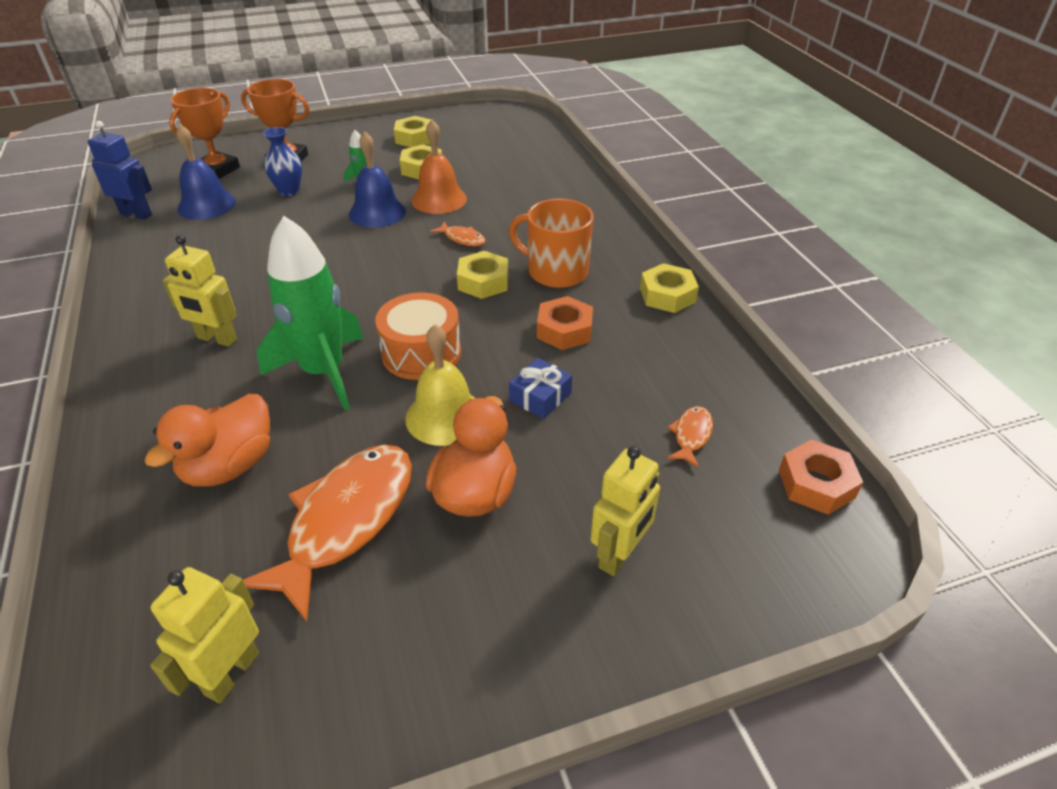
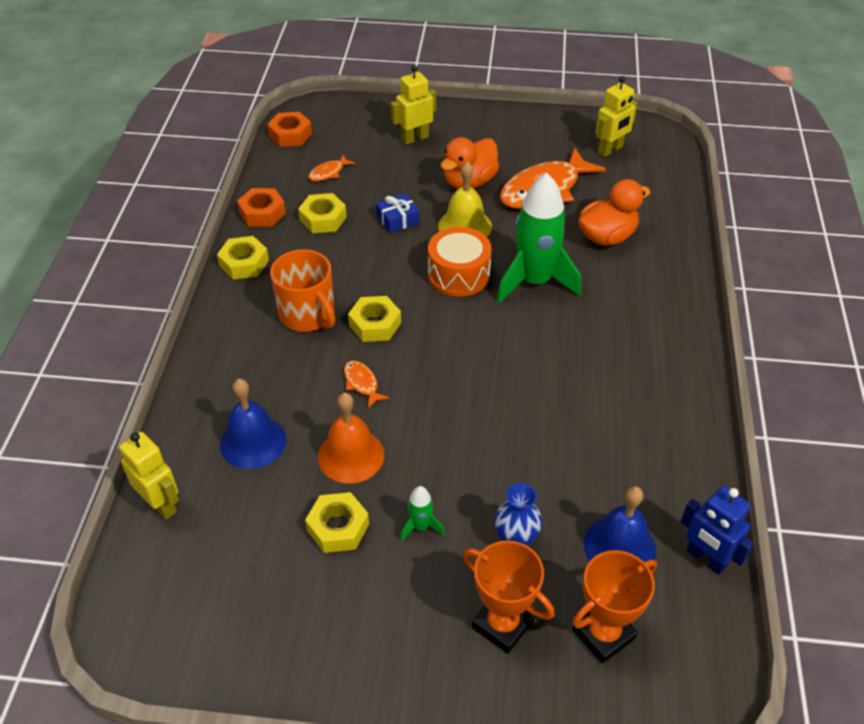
camera: 155 degrees left, 5 degrees up
(217, 339) = (612, 337): yellow robot -> yellow robot (161, 504)
(377, 212) = (427, 457): blue bell -> blue bell (253, 442)
(415, 138) = (308, 614): yellow nut -> yellow nut (323, 219)
(564, 330) = (345, 259): orange nut -> orange nut (262, 213)

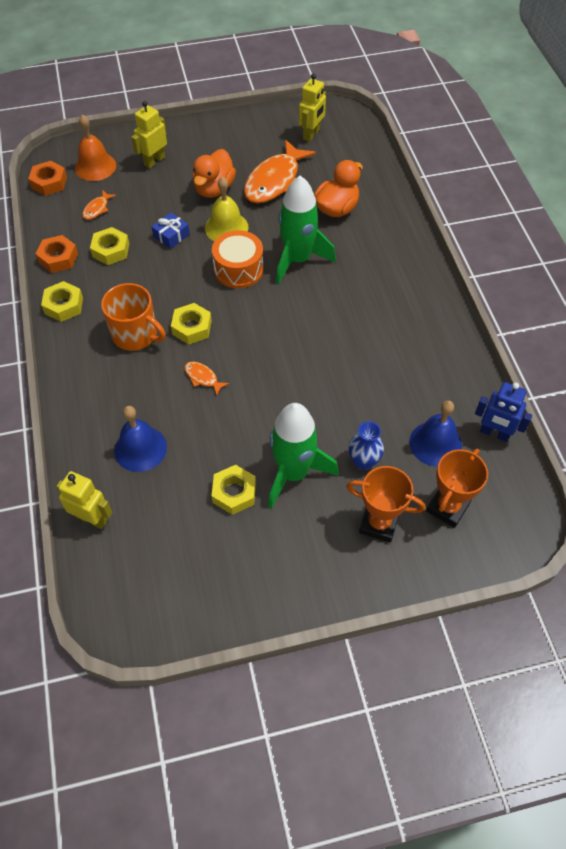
camera: 20 degrees left, 10 degrees up
(351, 455) = (219, 436): orange bell -> orange bell (95, 166)
(420, 526) = (293, 473): green rocket -> green rocket, size x2.35

